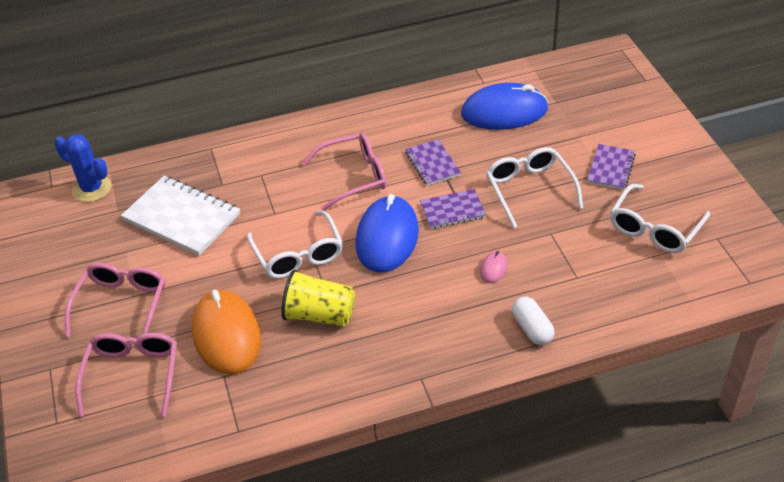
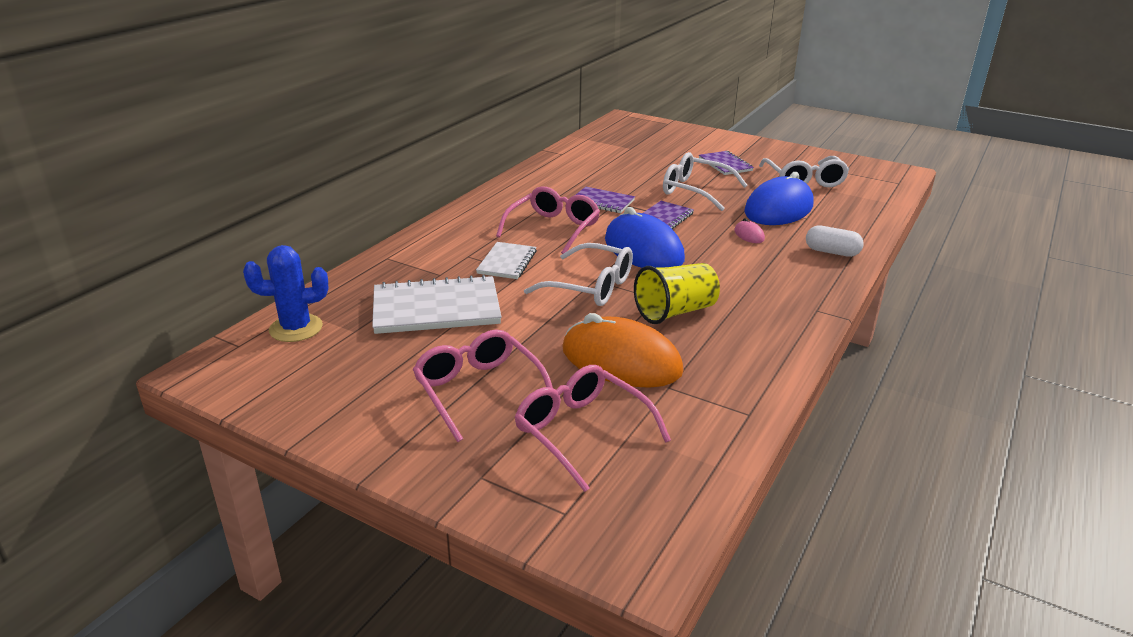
camera: 45 degrees left, 15 degrees down
(277, 196) = (507, 262): none -> white notebook
(504, 112) = (604, 162): blue mouse -> blue mouse (778, 209)

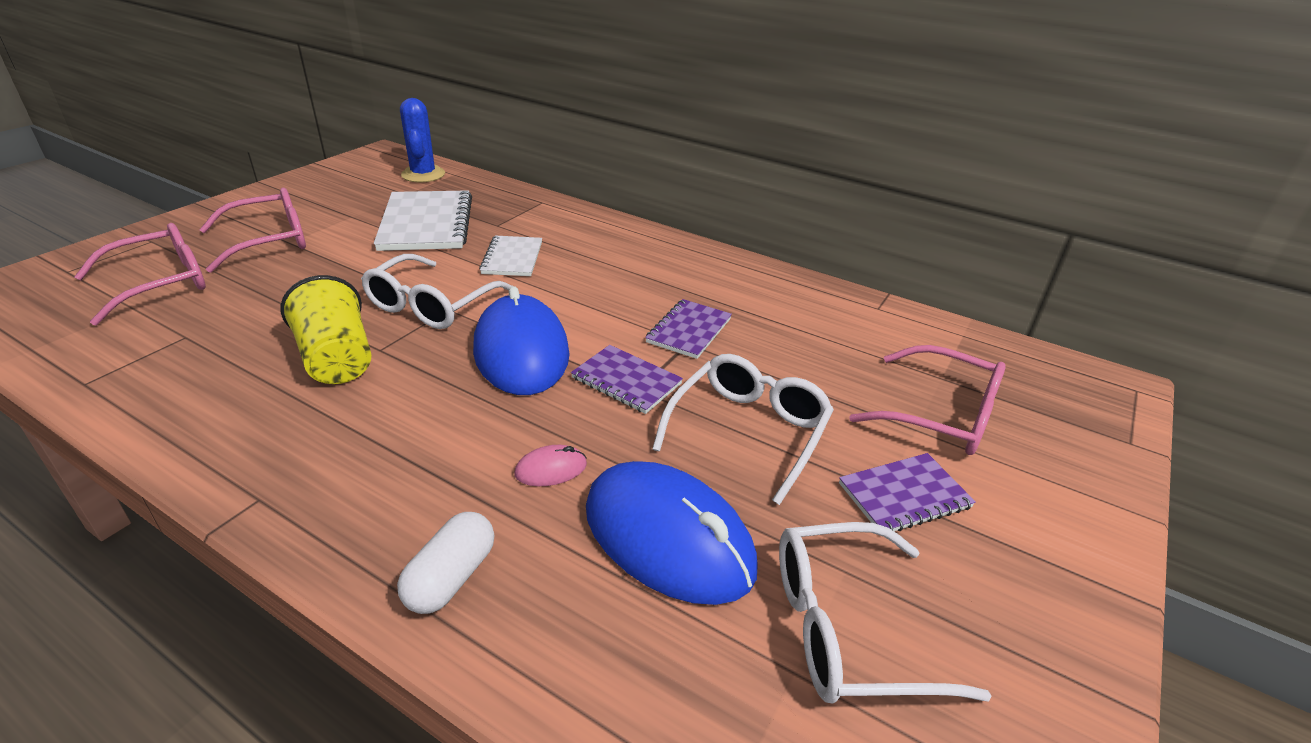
camera: 90 degrees right, 5 degrees up
(507, 262) = (512, 258): white notebook -> white notebook turned 75 degrees clockwise
(553, 228) = (599, 289): pink glasses -> pink glasses (941, 415)
(621, 360) = (259, 312): orange mouse -> none
(643, 249) = (521, 351): blue mouse -> blue mouse turned 75 degrees counterclockwise

